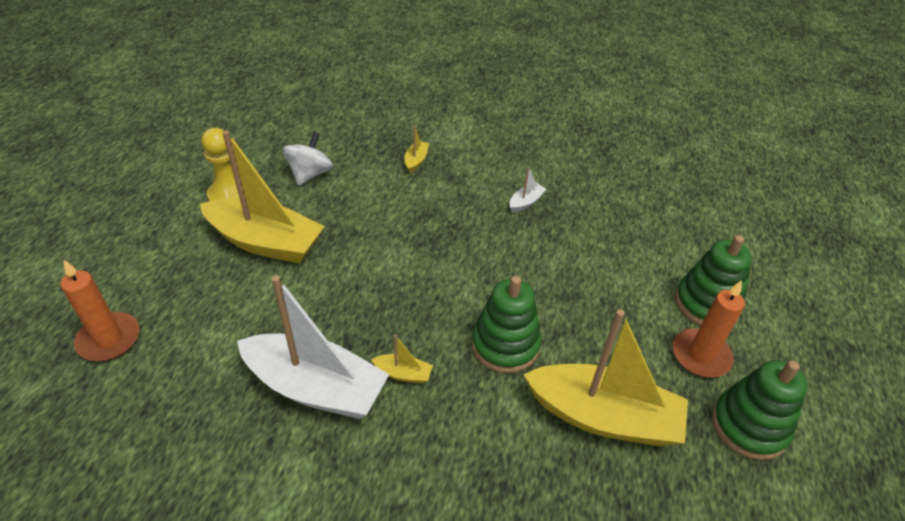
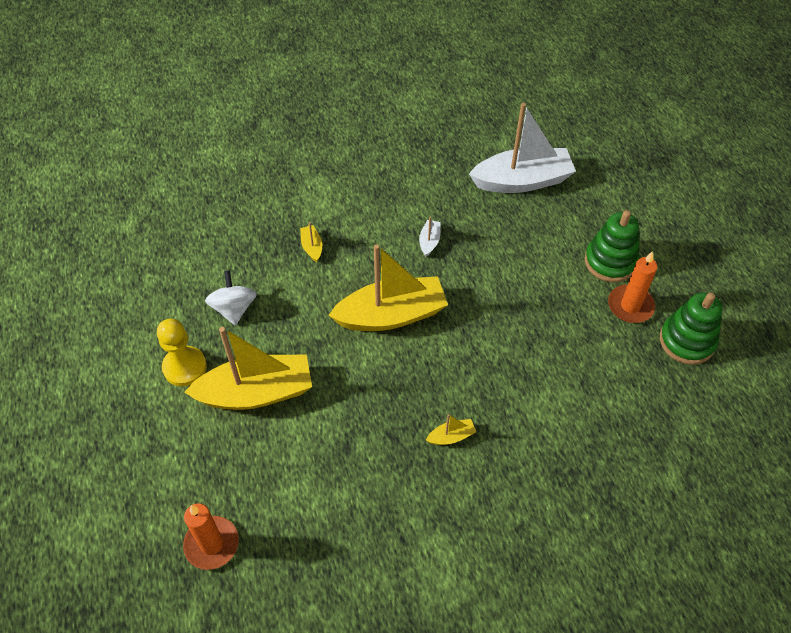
camera: 30 degrees left, 10 degrees up
(316, 387) = (400, 483): white boat -> white boat (522, 181)
(505, 345) = (502, 373): green stacking toy -> none
(603, 417) = (599, 388): yellow boat -> yellow boat (391, 315)

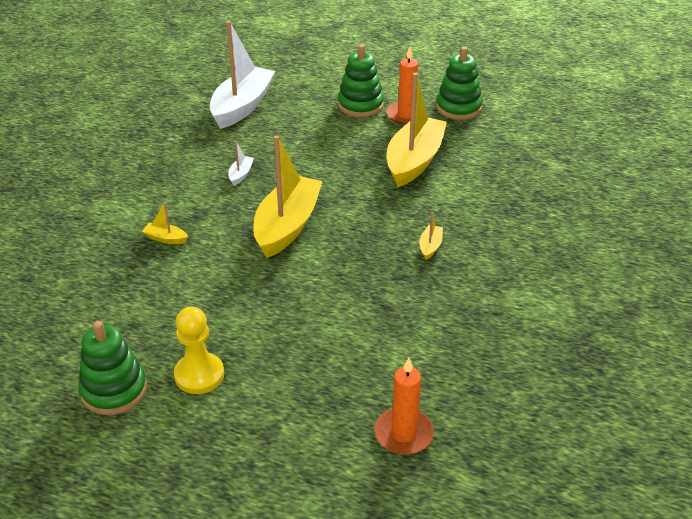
camera: 55 degrees left, 15 degrees down
(137, 326) = (114, 390): none -> green stacking toy
(234, 309) = (173, 314): white spinning top -> none
(256, 393) = (278, 338): yellow boat -> yellow boat (414, 161)
(429, 241) = (241, 174): white boat -> white boat turned 60 degrees clockwise

